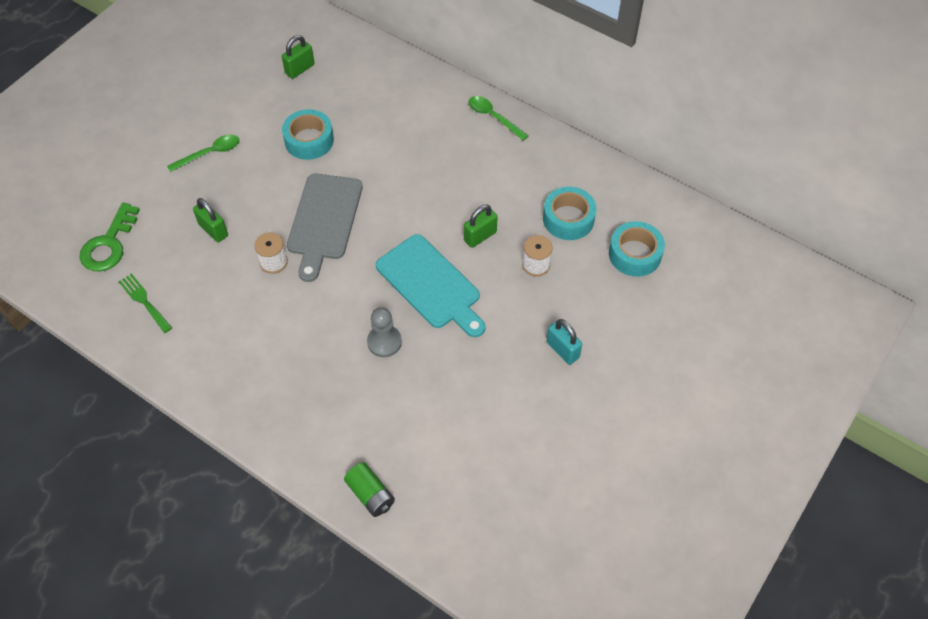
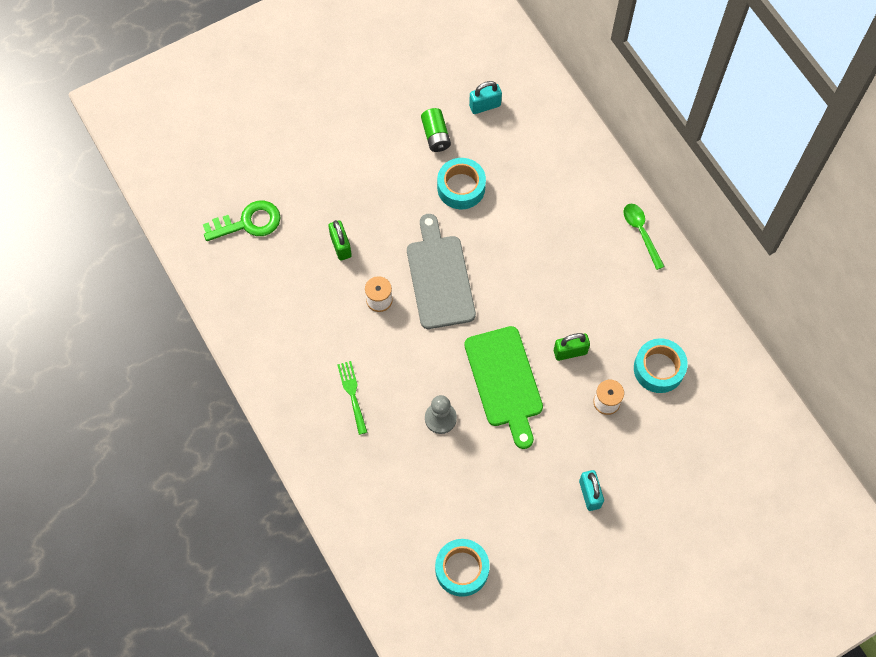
camera: 25 degrees right, 10 degrees up
(109, 244) = (248, 222): green key -> green key turned 150 degrees counterclockwise
(144, 301) = (257, 291): green fork -> green fork (352, 394)
(210, 153) = (368, 165): green spoon -> none
(300, 69) = (485, 106): green padlock -> turquoise padlock
(324, 221) = (439, 277): grey cutting board -> grey cutting board turned 135 degrees clockwise
(370, 494) = (369, 550): green battery -> green battery (435, 135)
(431, 285) = (505, 381): turquoise cutting board -> green cutting board
(635, 254) = (701, 430): turquoise tape -> turquoise tape (462, 569)

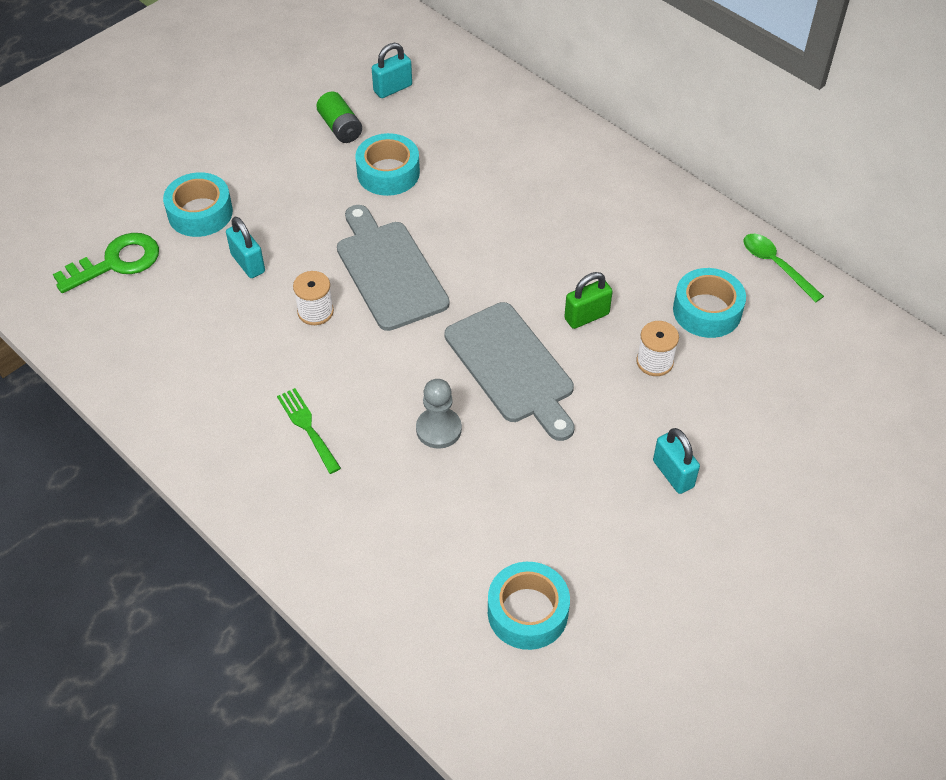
camera: 15 degrees left, 15 degrees down
(315, 192) = (200, 213): none -> turquoise tape
(341, 246) = (248, 263): green padlock -> turquoise padlock
(505, 381) = (512, 367): green cutting board -> grey cutting board
(641, 233) = (628, 175): green spoon -> green spoon (776, 265)

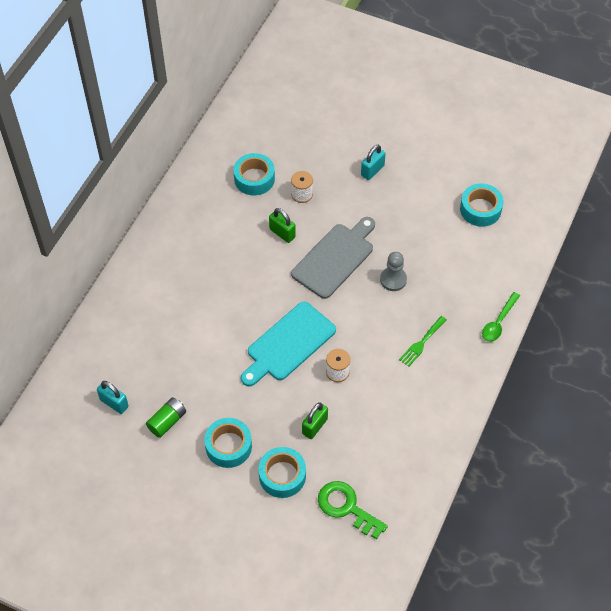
camera: 110 degrees left, 5 degrees up
(248, 263) = (314, 426): turquoise padlock -> green padlock
(388, 173) = (202, 375): turquoise tape -> turquoise tape (228, 446)
(389, 271) = (288, 344): grey cutting board -> turquoise cutting board
(776, 265) = (206, 154): green spoon -> green spoon (498, 322)

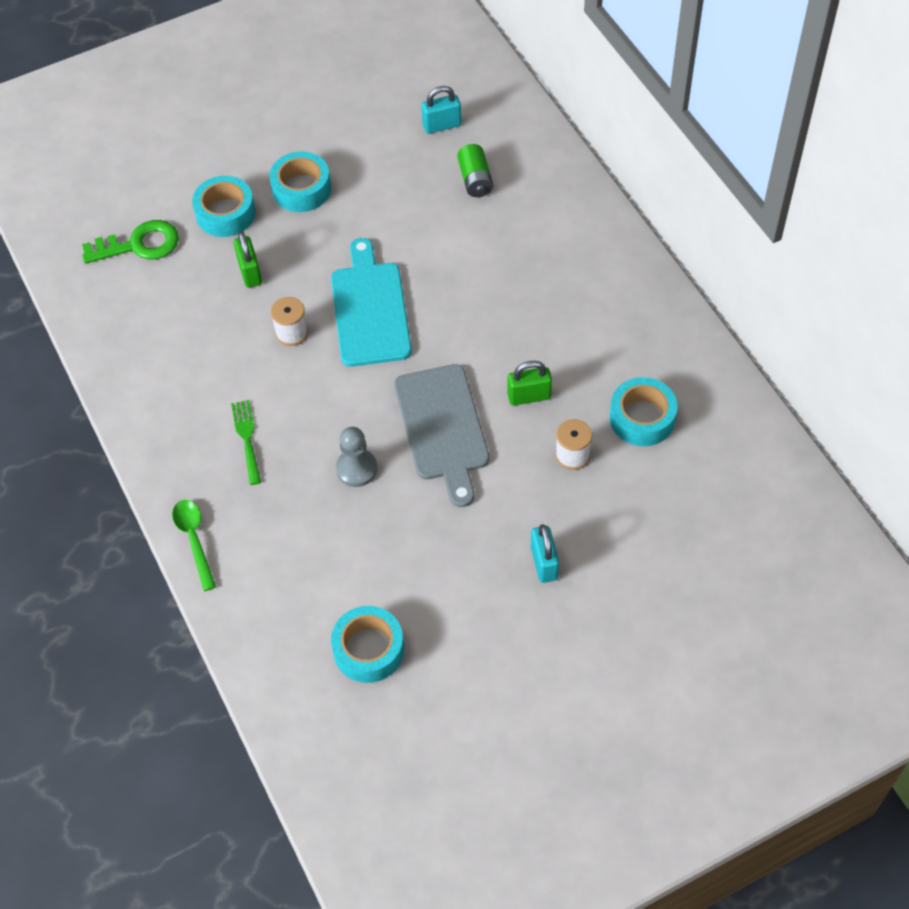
camera: 130 degrees right, 0 degrees up
(167, 421) = (379, 156): green battery -> green battery (475, 180)

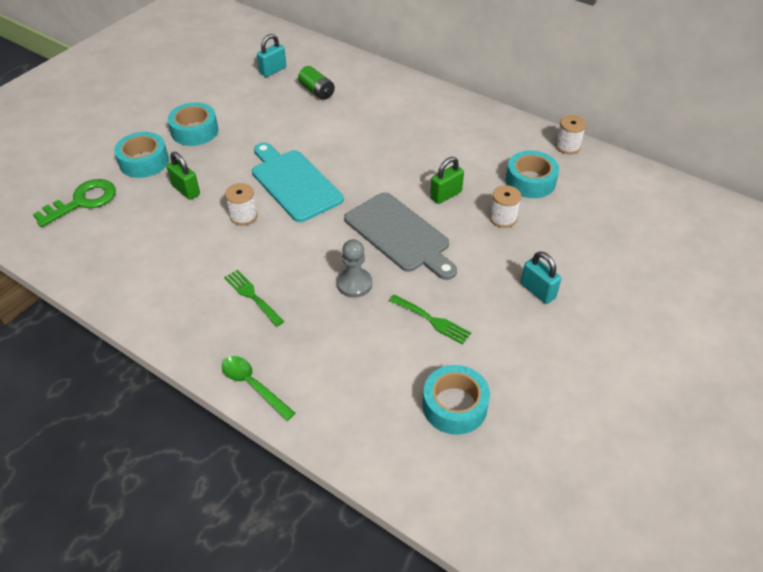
camera: 30 degrees left, 10 degrees down
(409, 547) = (432, 320): none -> green fork
(727, 386) = (567, 146): none -> white spool

